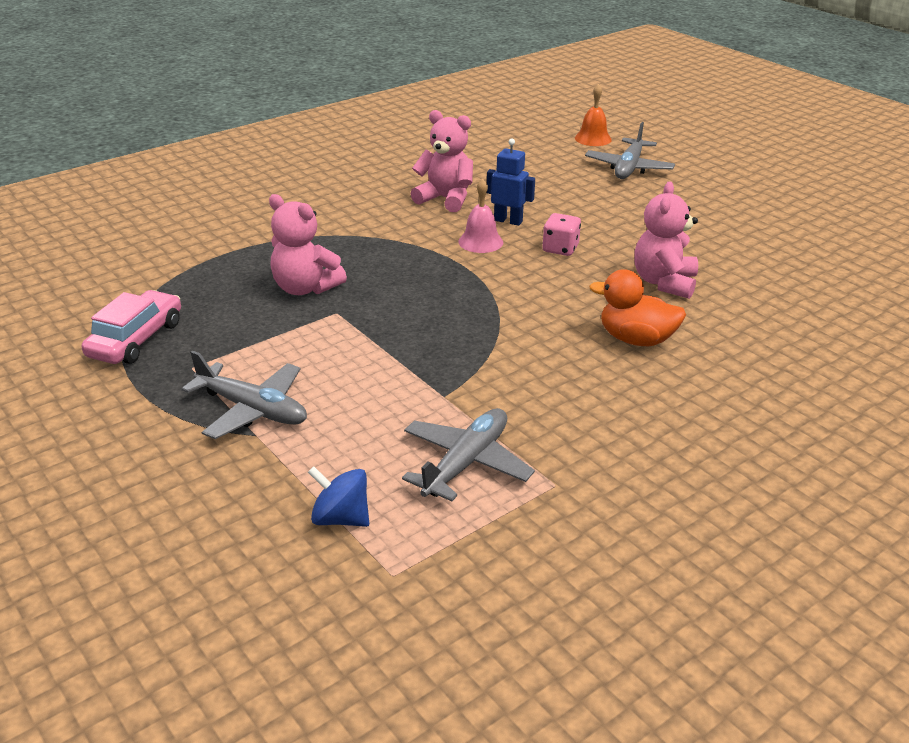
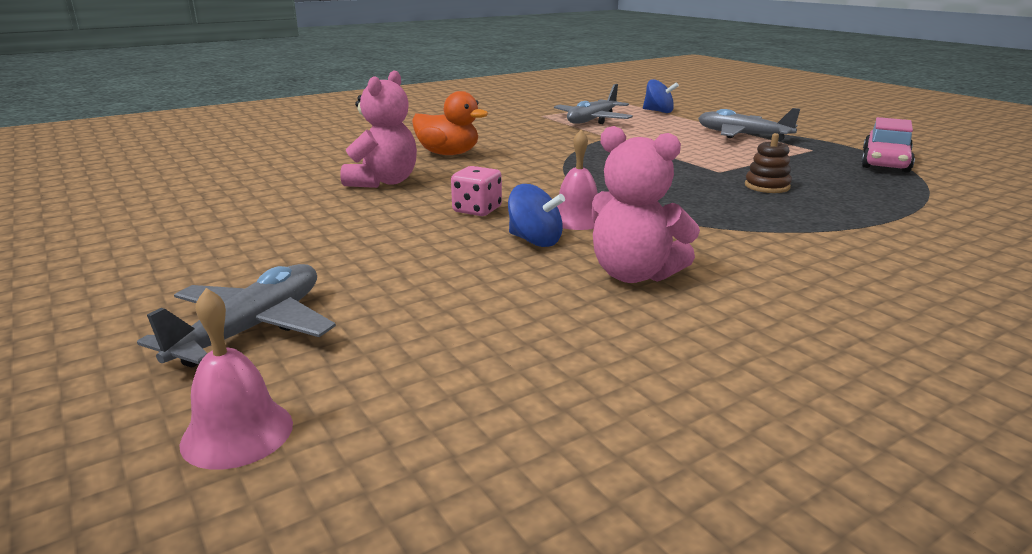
camera: 175 degrees left, 10 degrees down
(305, 288) = (767, 186): pink teddy bear -> brown stacking toy
(508, 221) = (535, 241): blue robot -> blue spinning top
(593, 139) = (237, 433): orange bell -> pink bell

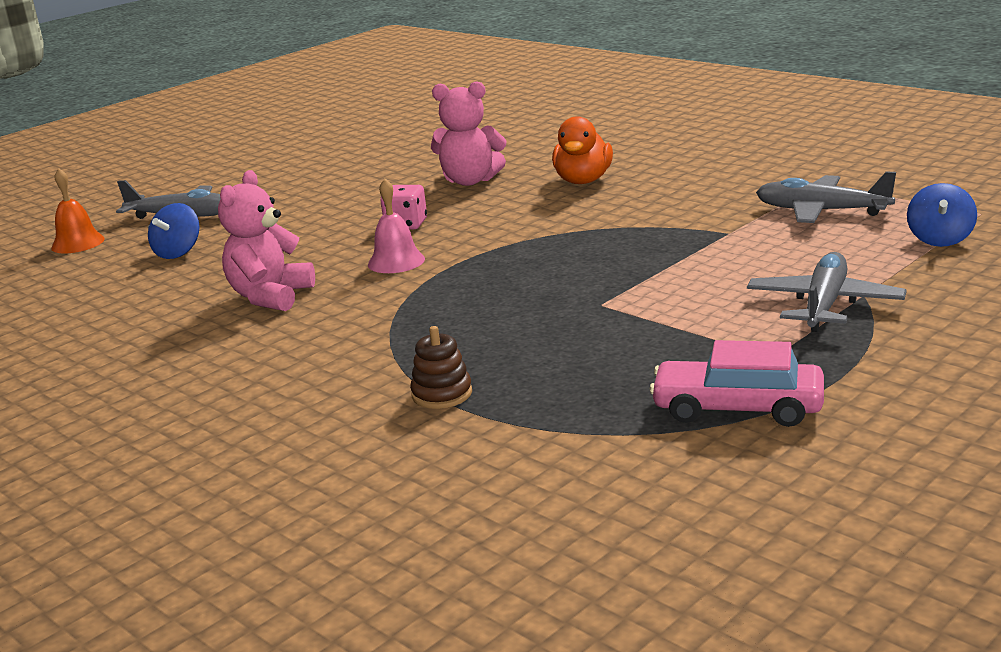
camera: 80 degrees right, 0 degrees up
(237, 433) = (78, 243): pink bell -> orange bell
(535, 241) = (336, 256): blue spinning top -> blue spinning top (178, 252)
(767, 186) = (549, 333): brown stacking toy -> brown stacking toy (442, 394)

